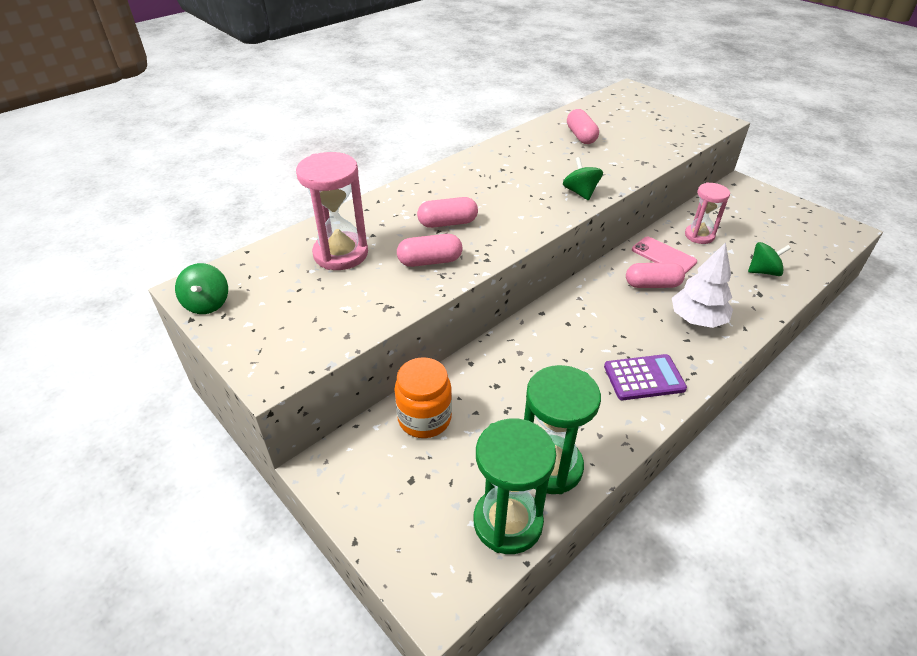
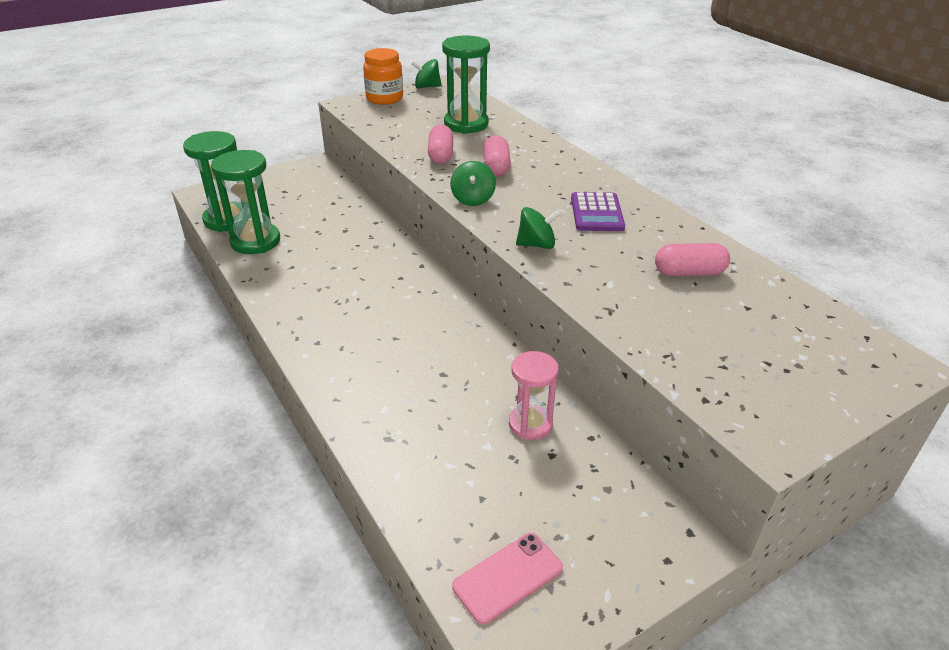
camera: 100 degrees right, 5 degrees down
(341, 254) = (466, 124): pink hourglass -> green hourglass
(424, 418) = (331, 199): orange jar -> orange jar (384, 98)
(644, 378) = (308, 305): purple calculator -> purple calculator (596, 213)
(652, 285) = (438, 348): pink capsule -> none
(663, 256) = (491, 374): pink phone -> pink phone (508, 577)
(697, 319) = (367, 364): white tree -> none
(763, 271) = (431, 462): green spinning top -> green spinning top (473, 199)

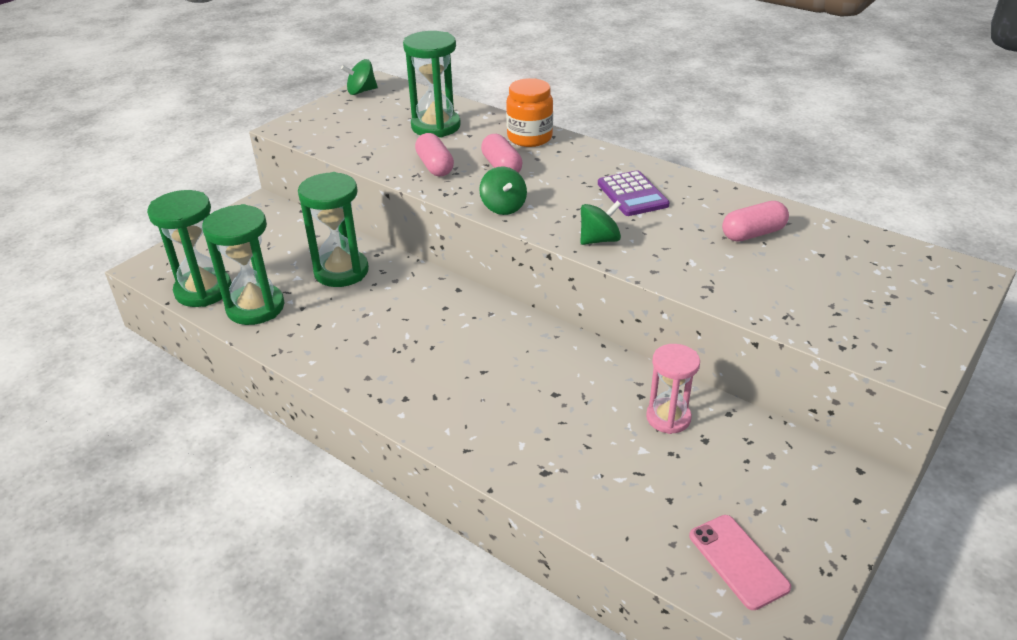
camera: 20 degrees left, 0 degrees up
(338, 229) = (341, 271): none -> green hourglass
(384, 98) = (324, 114): orange jar -> orange jar (529, 138)
(508, 577) = (738, 561): pink phone -> pink phone turned 60 degrees counterclockwise

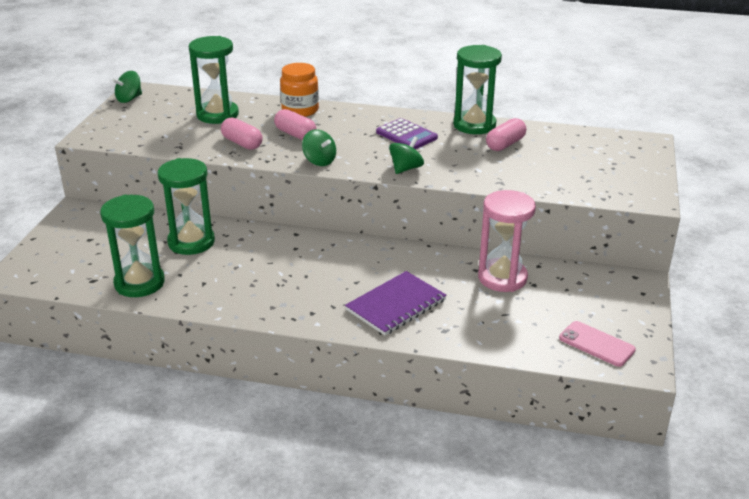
camera: 25 degrees left, 5 degrees down
(203, 290) = (82, 282): green hourglass -> green hourglass (474, 125)
(508, 417) = (396, 305): none -> purple notebook
(668, 418) = (502, 278): pink hourglass -> pink hourglass, size x1.52

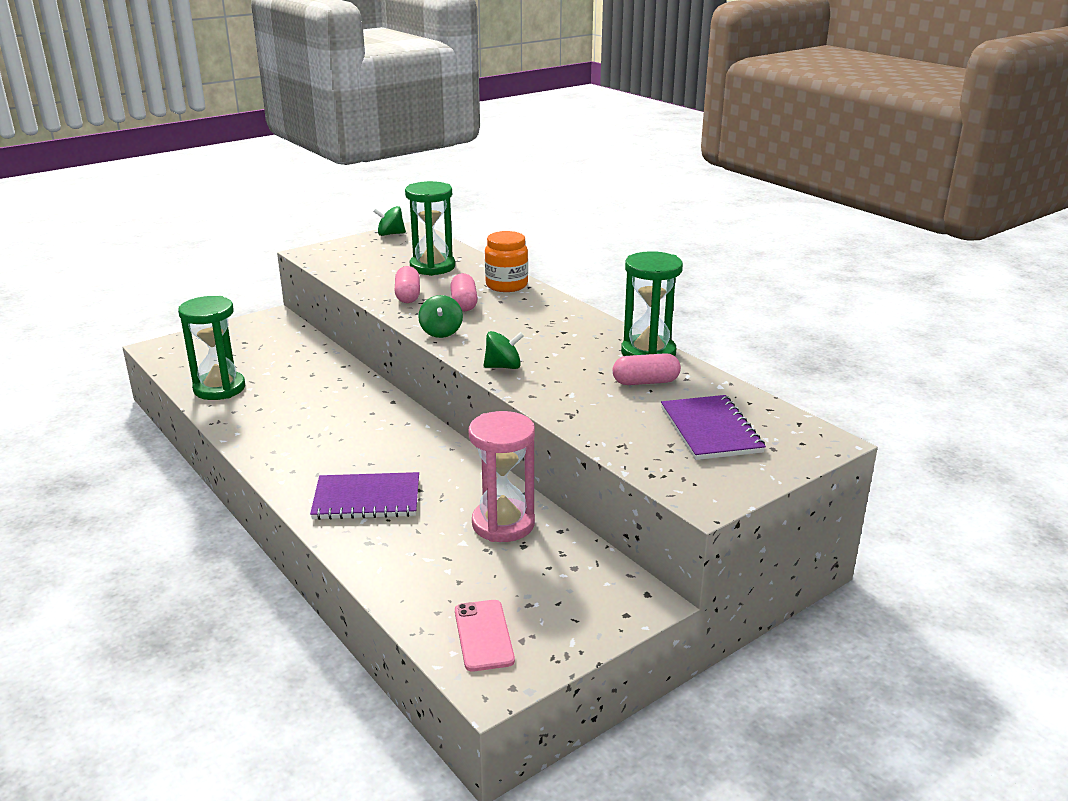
camera: 40 degrees right, 5 degrees down
(191, 242) = (305, 374): green hourglass -> none
(406, 135) = (561, 338): purple calculator -> none
(587, 159) = (710, 430): none -> purple notebook

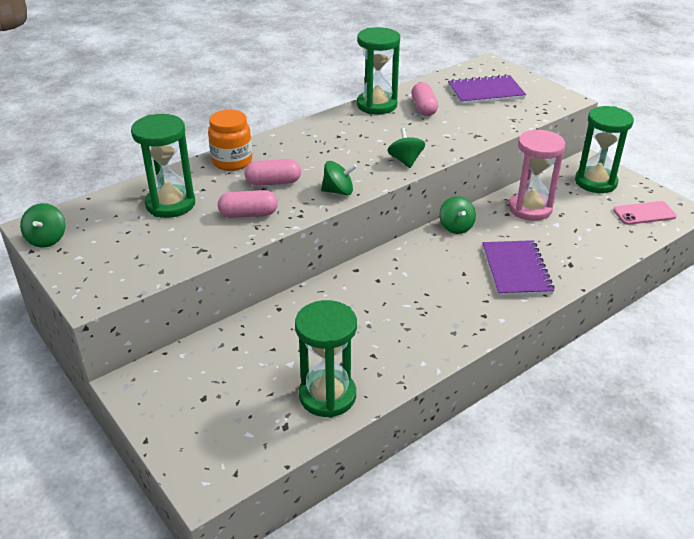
camera: 90 degrees left, 10 degrees up
(464, 463) = (456, 227): none -> green spinning top
(578, 598) = (595, 182): none -> green hourglass

